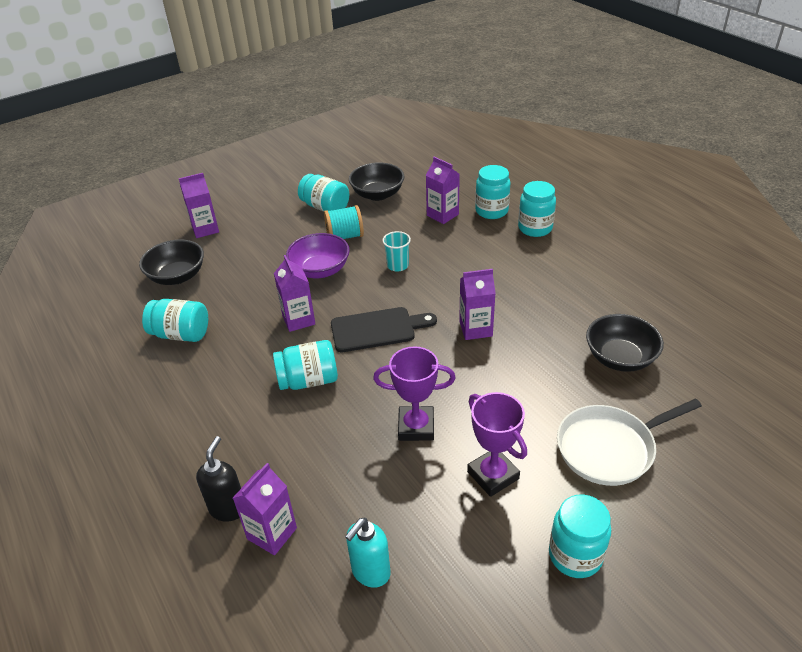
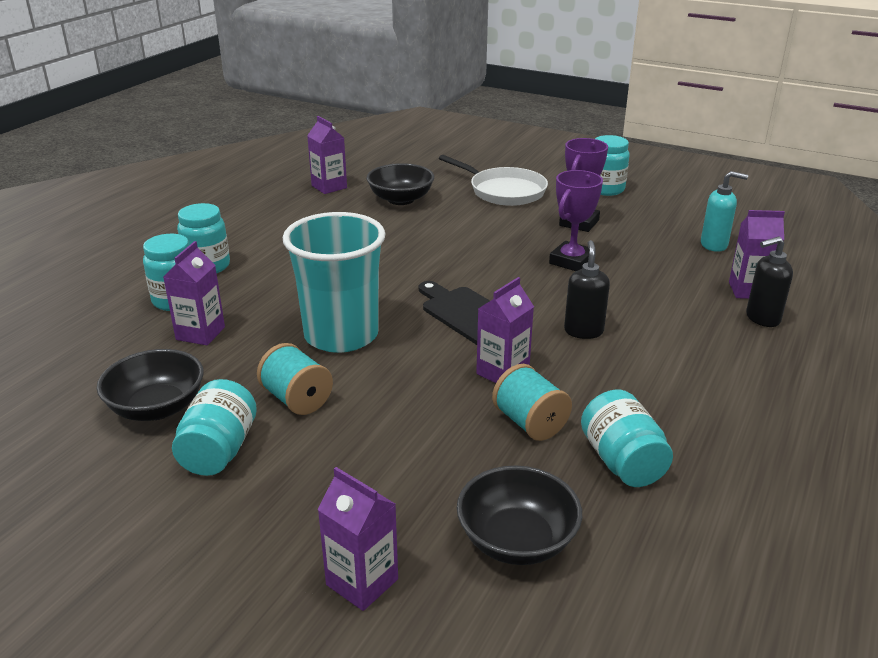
camera: 120 degrees left, 10 degrees down
(244, 312) = (530, 423): none -> turquoise spool
(308, 380) = (583, 331): turquoise jar -> black soap dispenser
(320, 270) = (392, 393): purple bowl -> none
(397, 266) = (341, 335): turquoise cup -> turquoise cup, size x2.44
(416, 427) = (571, 261): purple trophy -> purple trophy turned 60 degrees clockwise
(475, 329) = (418, 263): purple carton -> purple carton (329, 187)

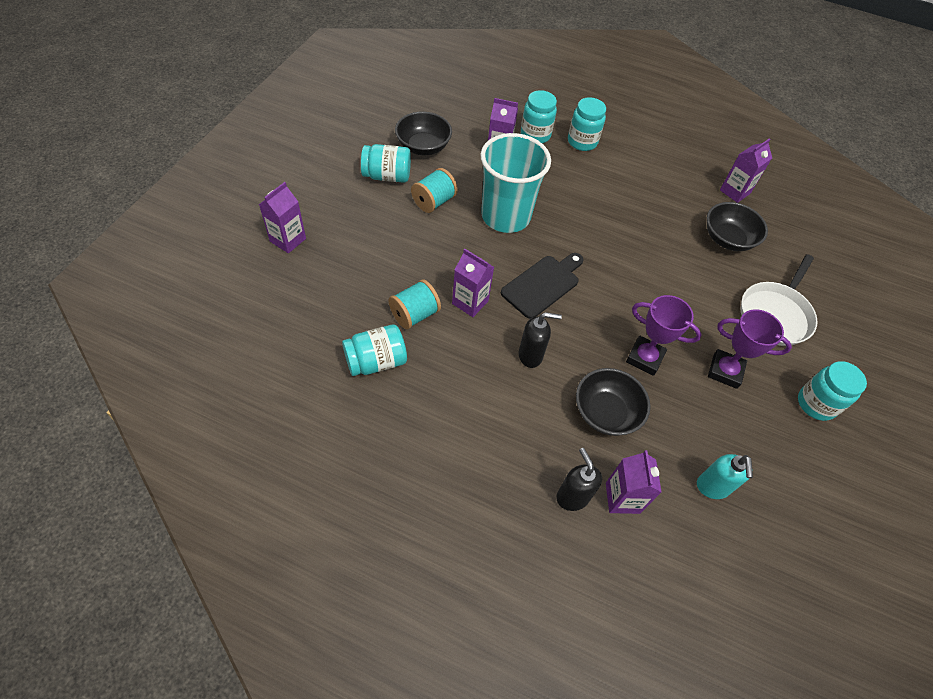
camera: 80 degrees right, 25 degrees up
(517, 540) = (311, 303): black bowl -> black bowl (606, 412)

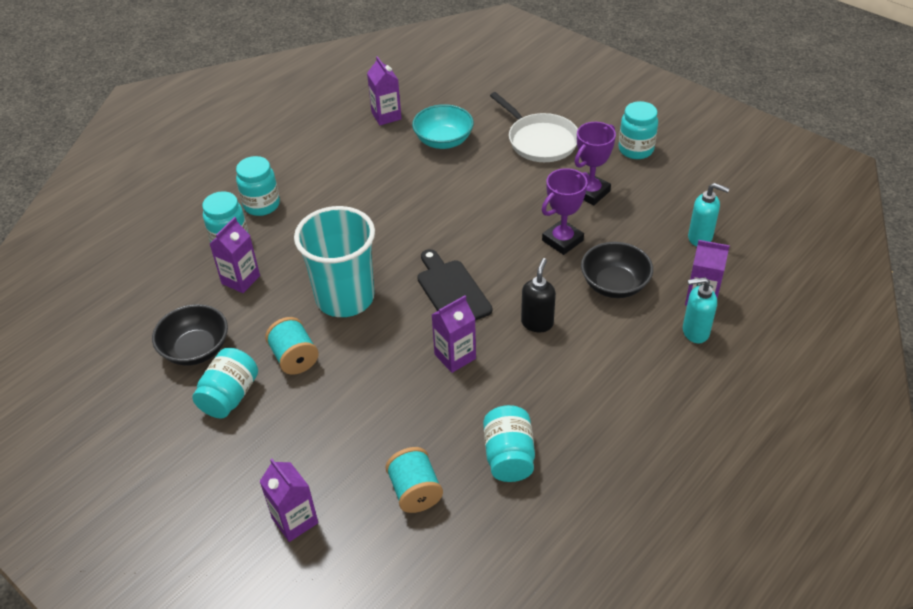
camera: 65 degrees left, 10 degrees down
(414, 314) = (456, 409): turquoise spool -> turquoise spool (415, 491)
(572, 497) = (695, 332): black soap dispenser -> turquoise soap dispenser
(727, 239) = (443, 141): black bowl -> turquoise bowl

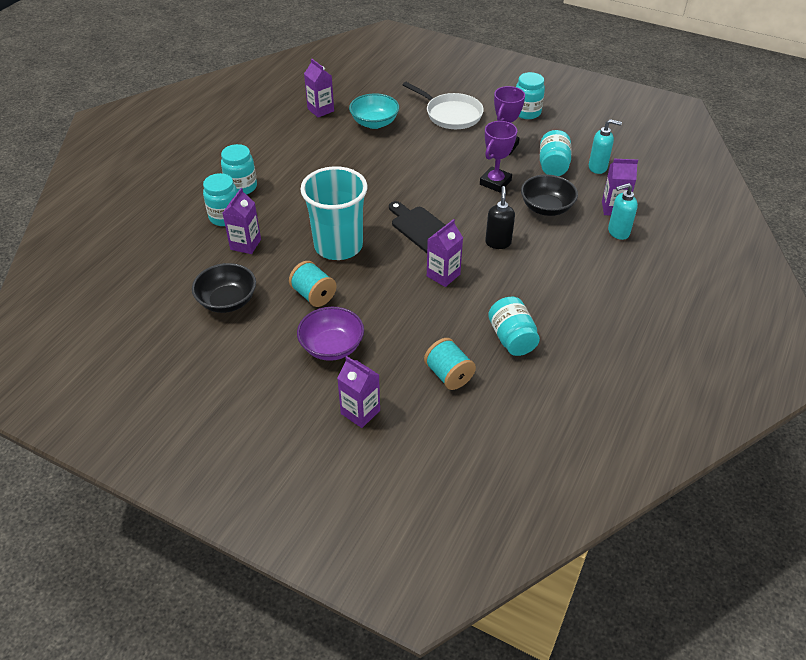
camera: 15 degrees left, 0 degrees up
(230, 396) = (270, 331): turquoise jar -> turquoise jar (553, 166)
(292, 429) = (332, 347): none -> purple bowl

